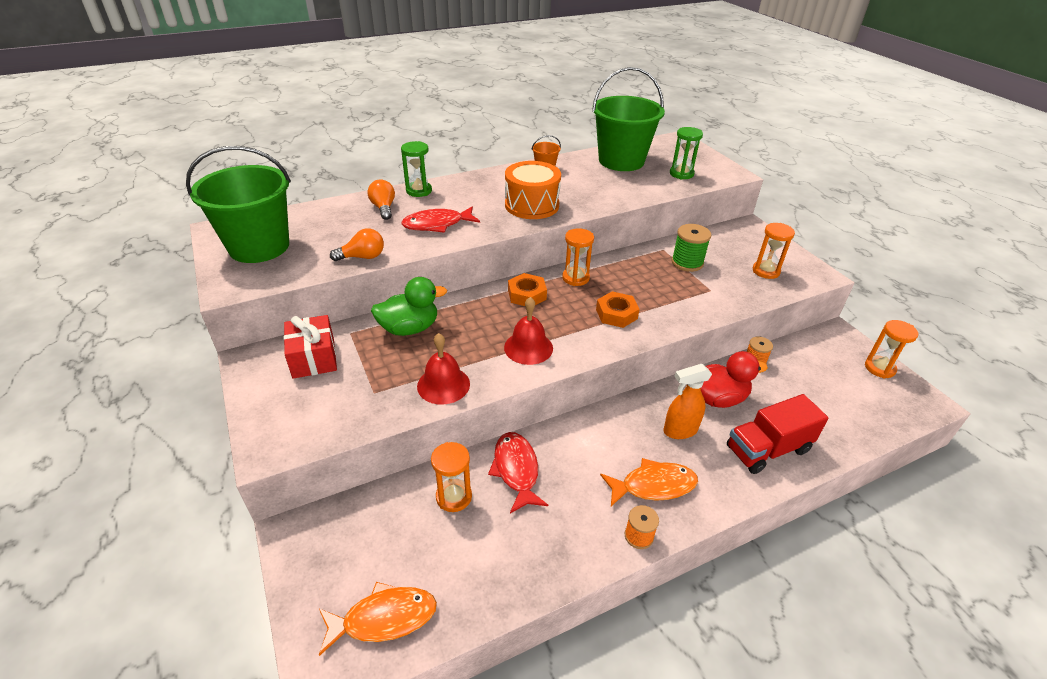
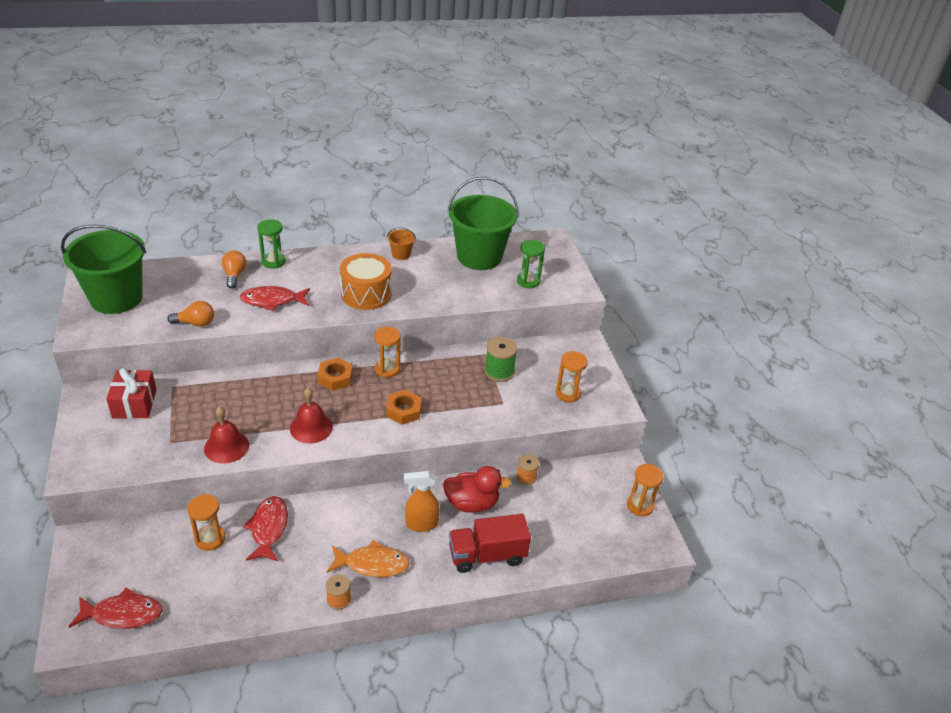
camera: 10 degrees right, 0 degrees up
(384, 618) = (123, 614): orange fish -> red fish
(409, 328) = (221, 391): green duck -> none

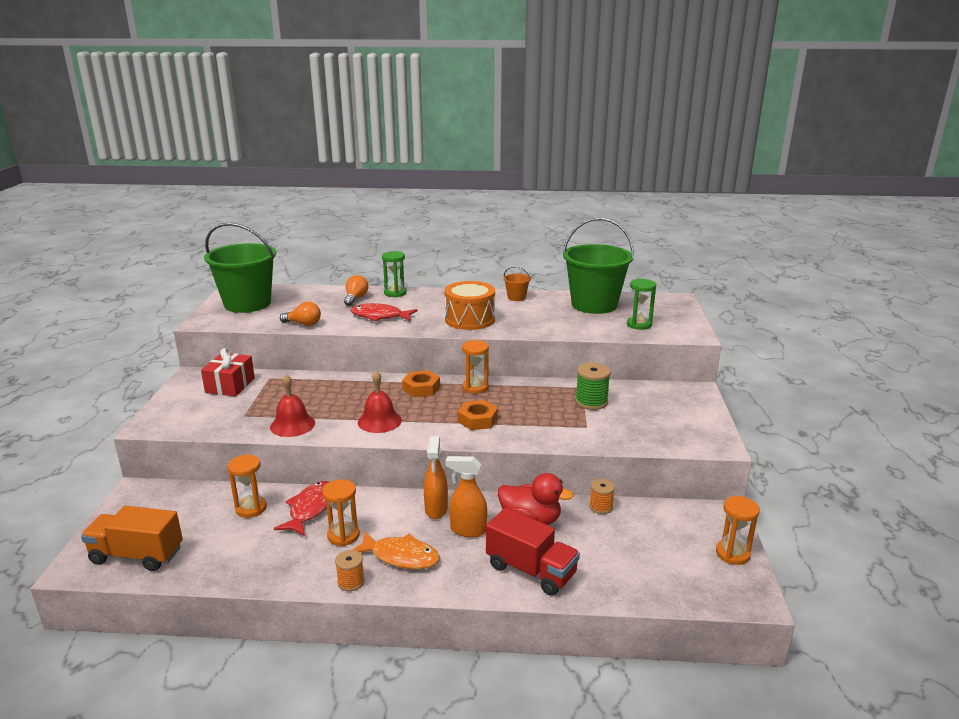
camera: 20 degrees right, 15 degrees down
(123, 614) = (137, 555): red fish -> orange truck
(385, 507) = (436, 510): none -> orange spray bottle
(487, 555) = (531, 570): red truck -> red truck turned 150 degrees counterclockwise
(568, 393) = (663, 427): orange hourglass -> orange hourglass (343, 535)

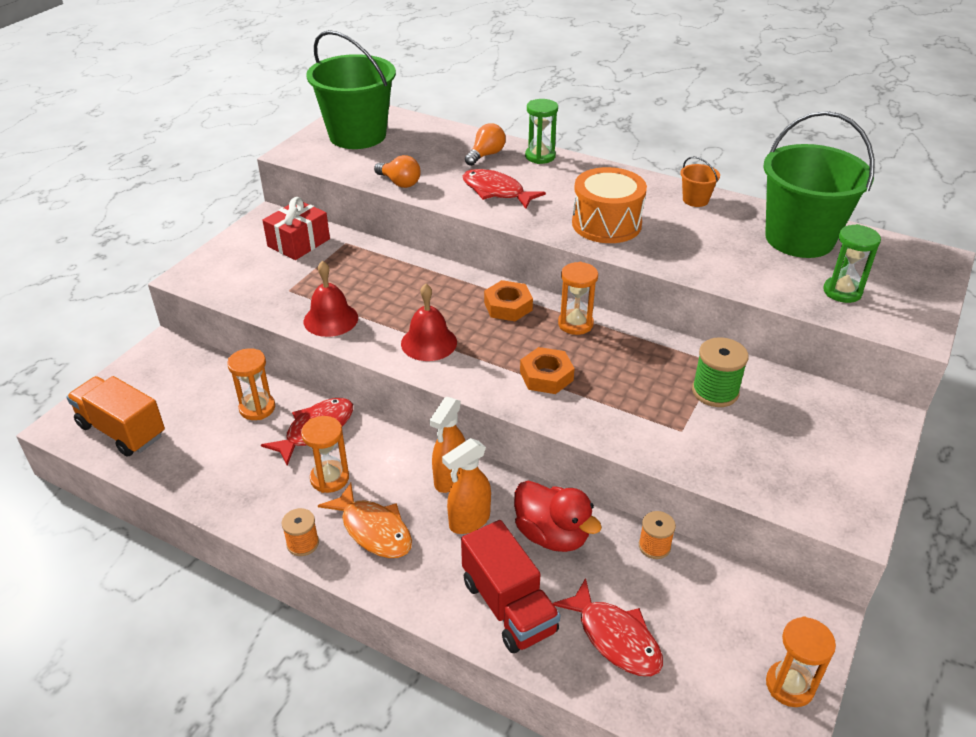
camera: 25 degrees right, 15 degrees up
(467, 530) = (469, 521): orange spray bottle -> orange spray bottle turned 75 degrees counterclockwise
(613, 564) = (615, 637): none -> red fish

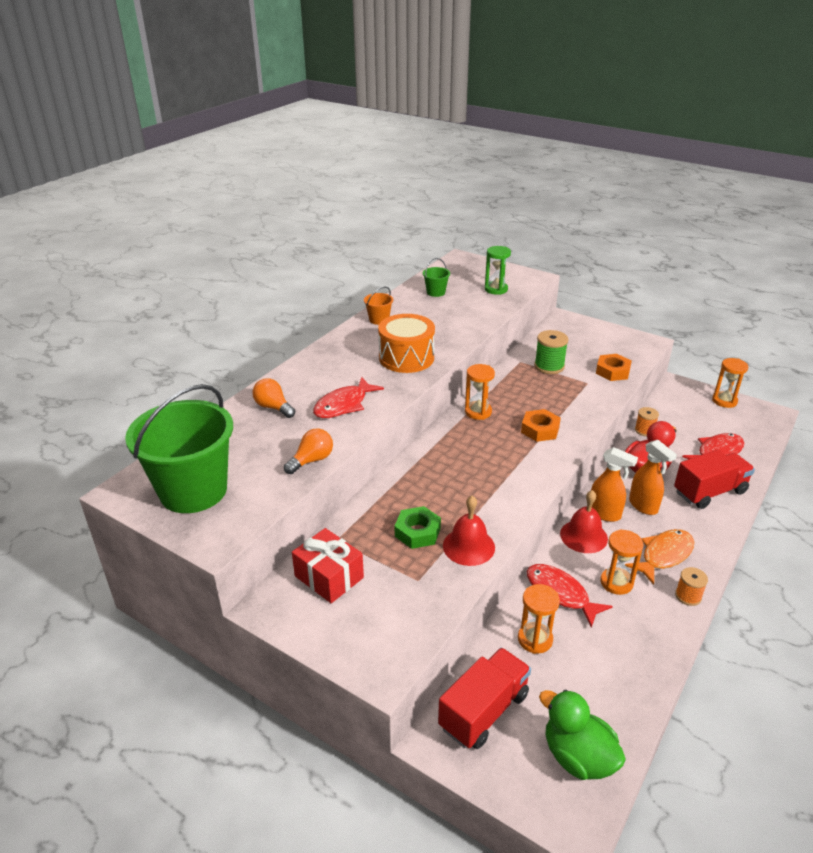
camera: 85 degrees left, 5 degrees down
(122, 430) = (578, 757): orange truck -> green duck
(184, 374) = (484, 711): none -> red truck
(353, 287) = (417, 532): none -> green nut
(429, 342) = (502, 485): red bell -> red bell (583, 536)
(508, 306) = (454, 442): orange nut -> orange nut (612, 371)
(540, 156) = (287, 379): green hourglass -> none
(799, 239) = (436, 292): green bucket -> green bucket, size x0.41

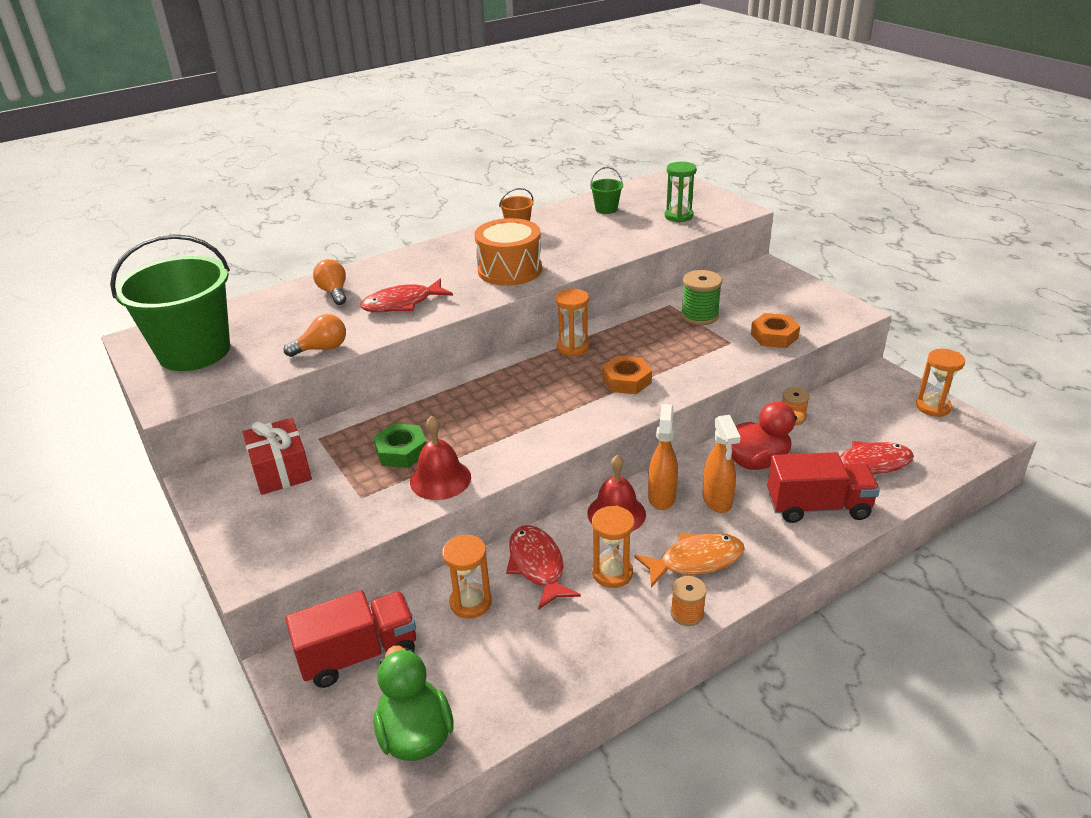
camera: 25 degrees right, 0 degrees up
(604, 514) = (661, 497): orange spray bottle -> orange spray bottle turned 135 degrees counterclockwise

